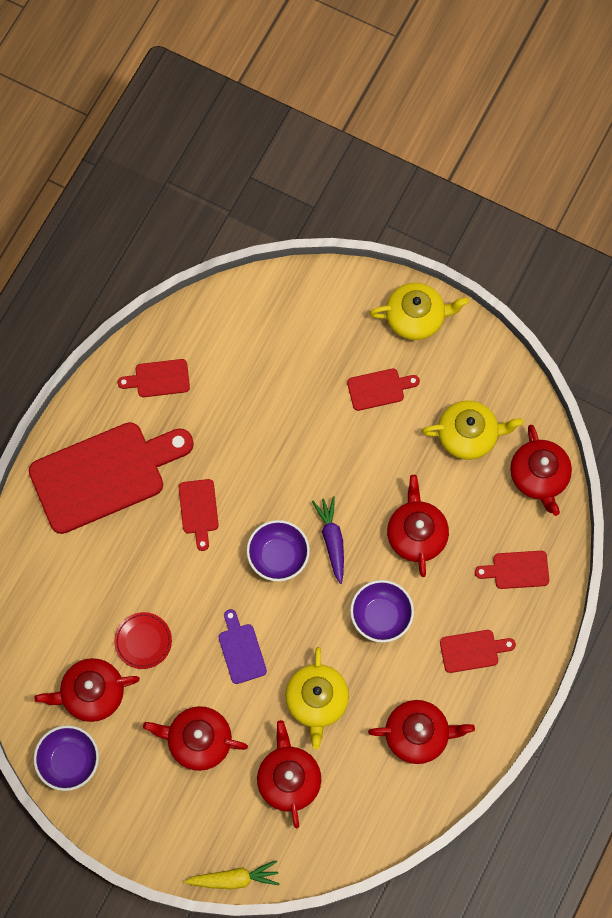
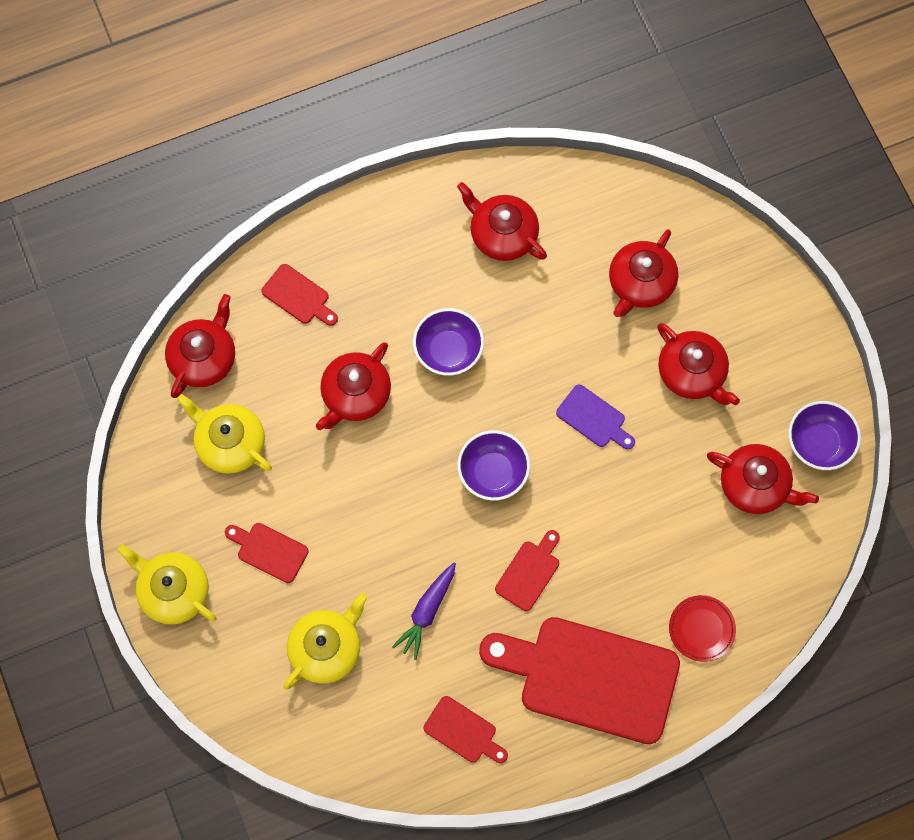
camera: 140 degrees left, 0 degrees up
(143, 641) = (674, 494): red plate -> red plate (701, 629)
(234, 878) = (749, 243): yellow carrot -> none
(241, 650) = (594, 418): purple cutting board -> purple cutting board turned 75 degrees counterclockwise
(317, 700) = (563, 326): yellow teapot -> yellow teapot (326, 648)
(332, 540) = (433, 448): purple carrot -> purple carrot (427, 611)
(472, 650) = (396, 262): red cutting board -> none

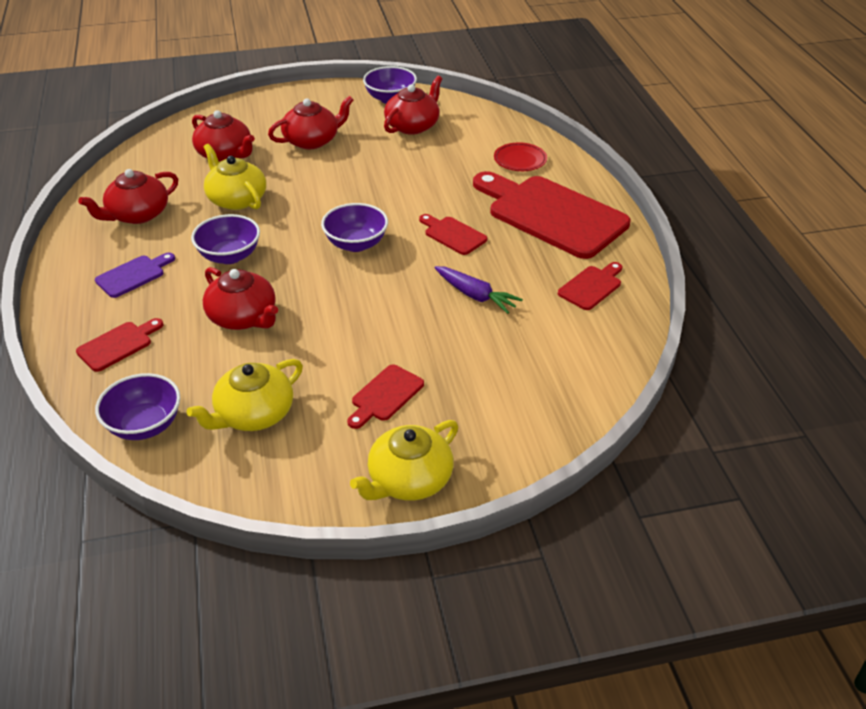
camera: 80 degrees left, 30 degrees down
(204, 358) = (145, 425): red teapot -> purple bowl
(326, 648) = (498, 365): yellow teapot -> yellow teapot (236, 199)
(590, 678) = (551, 215): red cutting board -> red cutting board turned 105 degrees clockwise
(594, 418) = (329, 188): purple cutting board -> purple cutting board (133, 275)

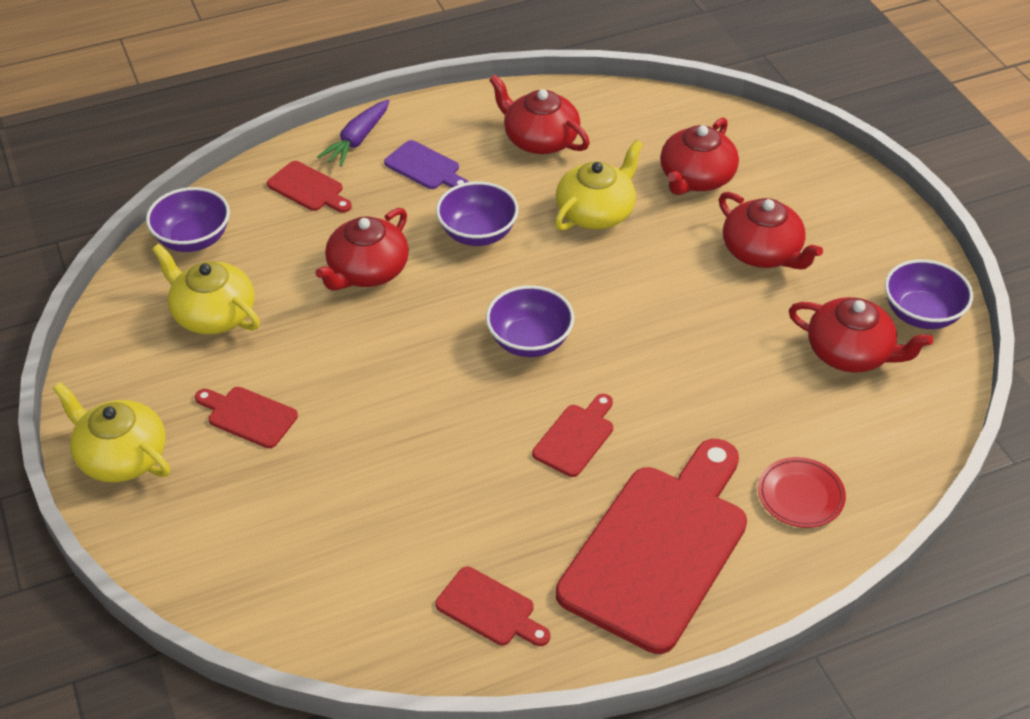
camera: 80 degrees right, 5 degrees up
(475, 295) = (445, 477): purple carrot -> purple carrot (357, 140)

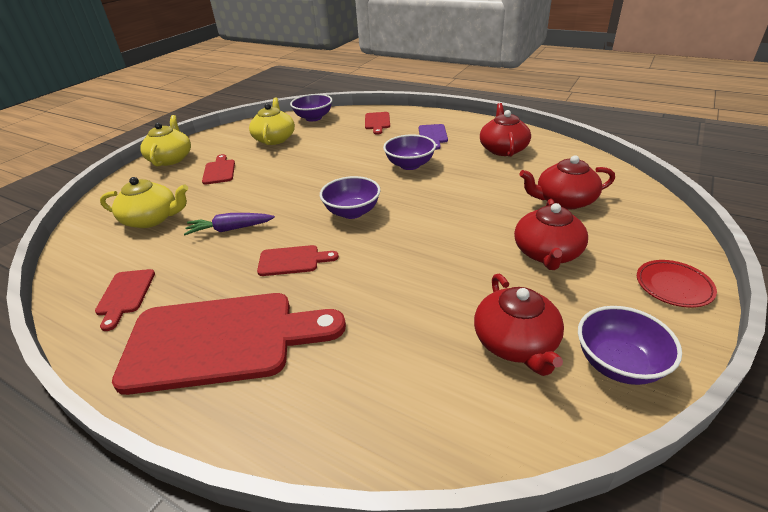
camera: 55 degrees right, 10 degrees down
(357, 140) = (424, 117): purple carrot -> purple carrot (230, 229)
(367, 271) = (344, 154): red teapot -> none
(596, 212) = (479, 185): yellow teapot -> yellow teapot (152, 219)
(800, 496) = (333, 391): red plate -> red plate (673, 286)

